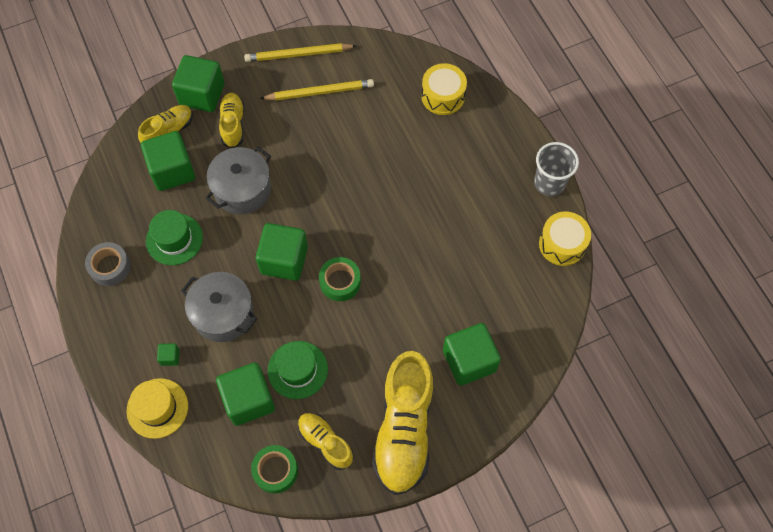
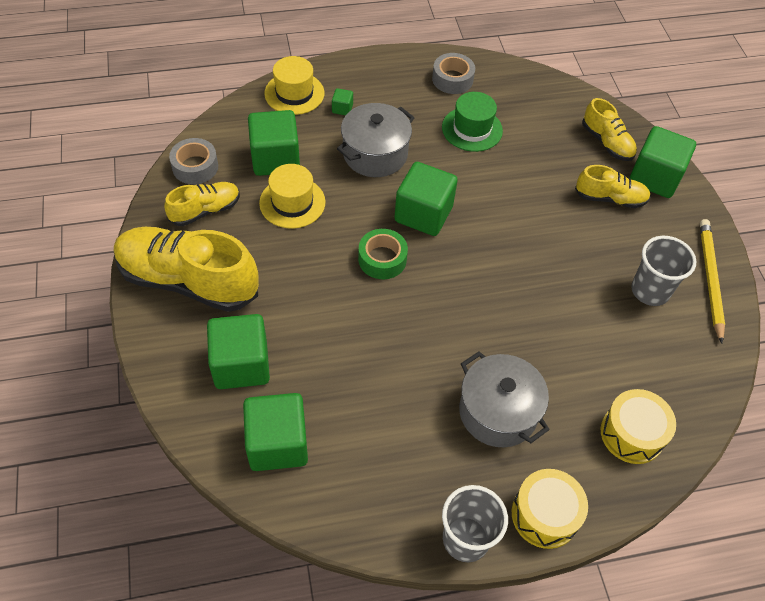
camera: 100 degrees right, 10 degrees down
(172, 171) = (556, 139): green cube -> green cube (277, 443)
(242, 189) = (521, 193): grey pot -> grey pot (498, 412)
(275, 470) = (195, 167): green tape -> grey tape
(297, 369) = (292, 202): green hat -> yellow hat
(320, 92) = (650, 291): yellow pencil -> grey cup
(562, 244) = (365, 526): yellow drum -> yellow drum (545, 515)

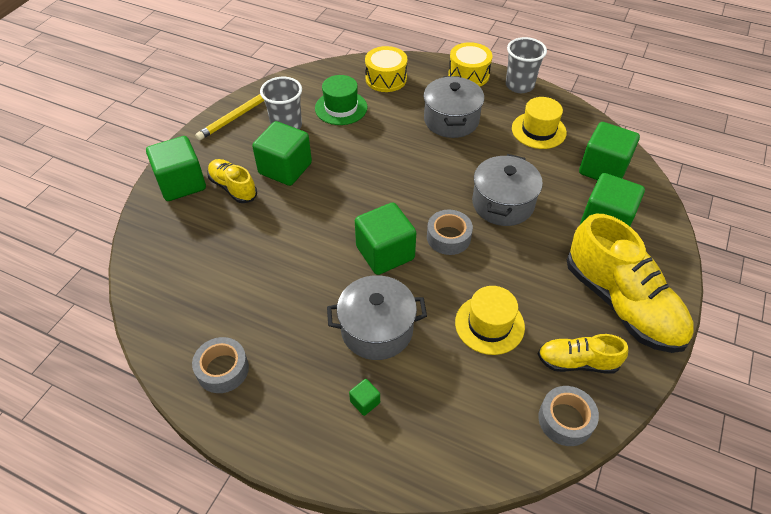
camera: 140 degrees left, 5 degrees down
(275, 159) = (476, 380): green cube -> green cube (285, 168)
(294, 93) = (400, 457): yellow hat -> yellow hat (538, 130)
(358, 326) = (502, 204): none -> grey pot
(382, 259) = (448, 237): green tape -> grey tape
(472, 129) = (266, 303): green hat -> green hat (341, 108)
(607, 142) = (175, 227): yellow shoe -> none

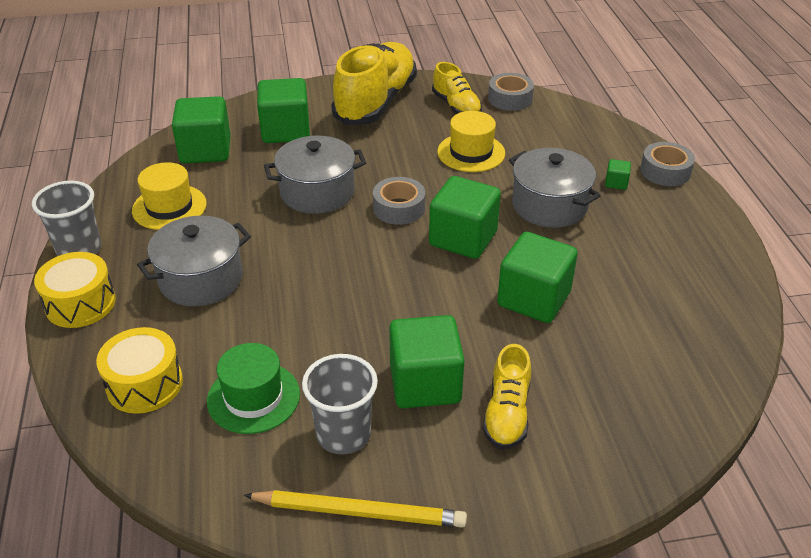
camera: 125 degrees left, 10 degrees down
(181, 183) = (557, 476): green cube -> green cube (534, 299)
(222, 369) = (701, 272): grey tape -> grey tape (665, 171)

